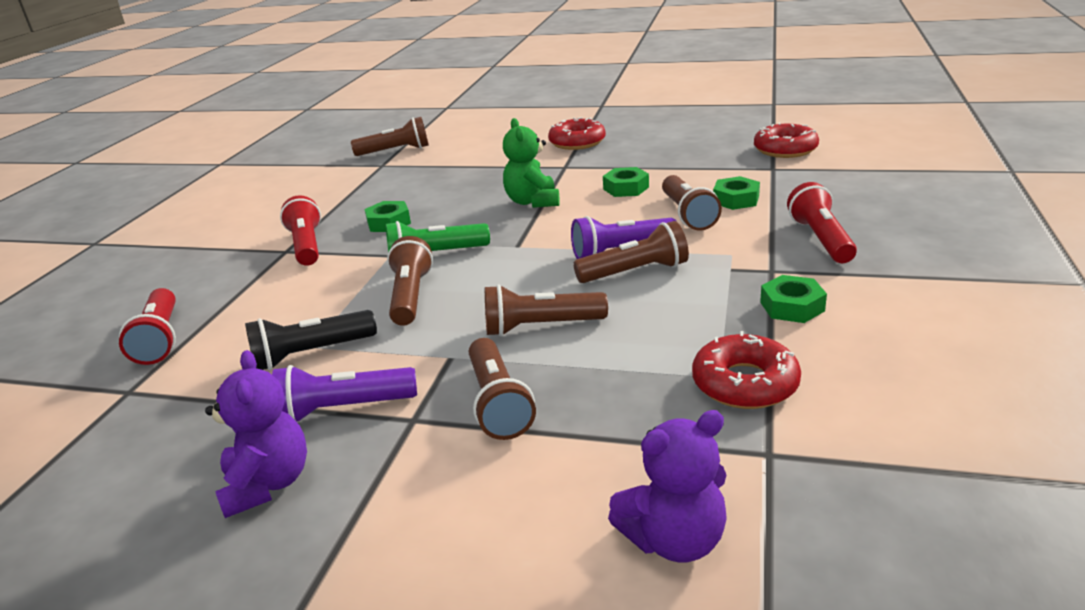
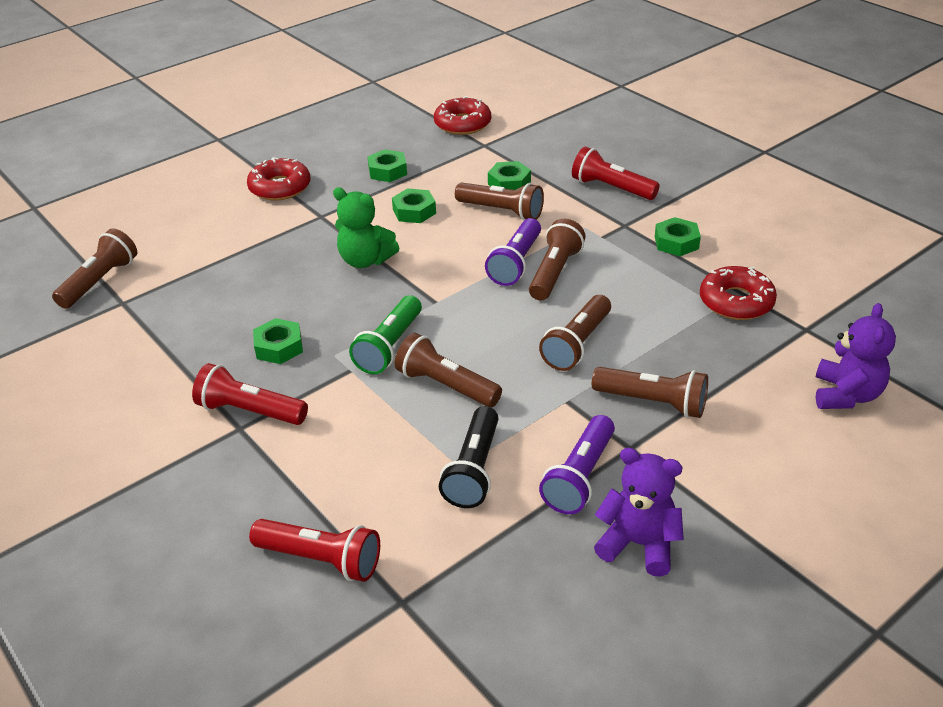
camera: 55 degrees left, 10 degrees up
(662, 158) = (387, 171): none -> green nut

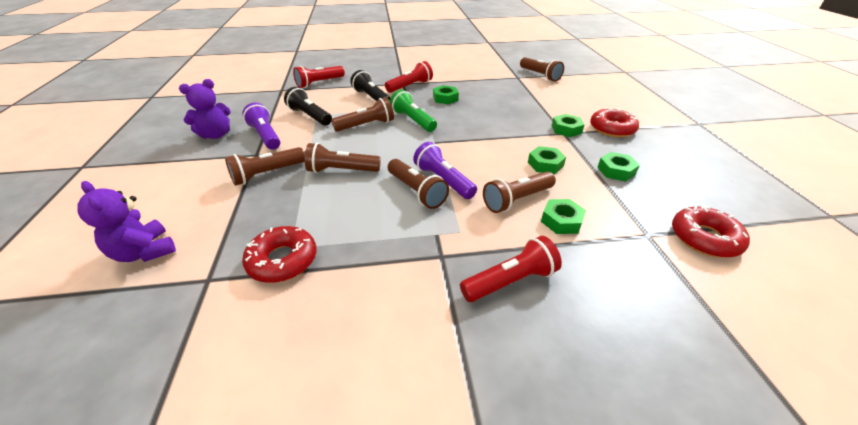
camera: 120 degrees right, 0 degrees up
(339, 435) = (371, 98): none -> black flashlight
(365, 260) = (498, 133): green teddy bear -> none
(577, 344) = (342, 170): brown flashlight -> brown flashlight turned 60 degrees counterclockwise
(676, 242) = (386, 273): green nut -> green nut (566, 129)

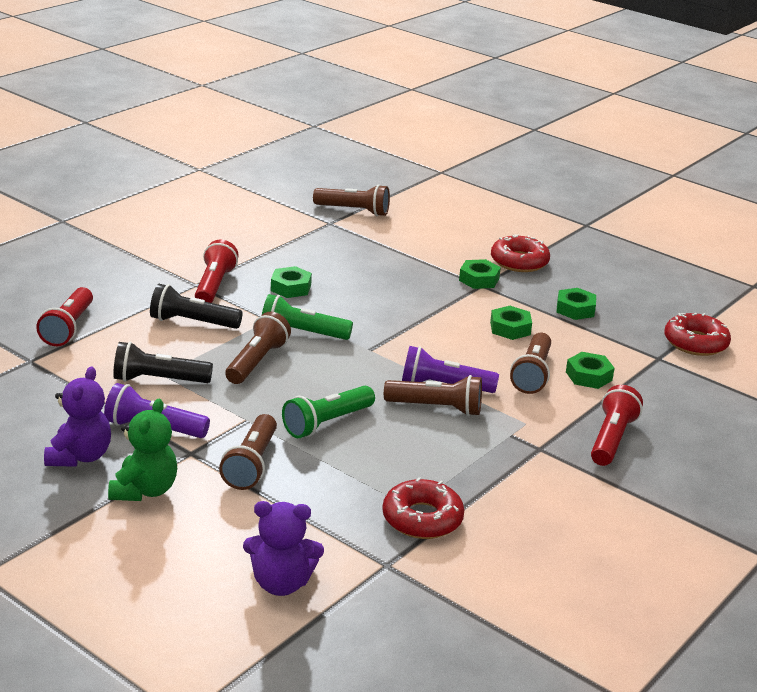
camera: 45 degrees left, 10 degrees down
(204, 162) = (144, 490): none -> green teddy bear
(342, 170) = (326, 423): brown flashlight -> green flashlight

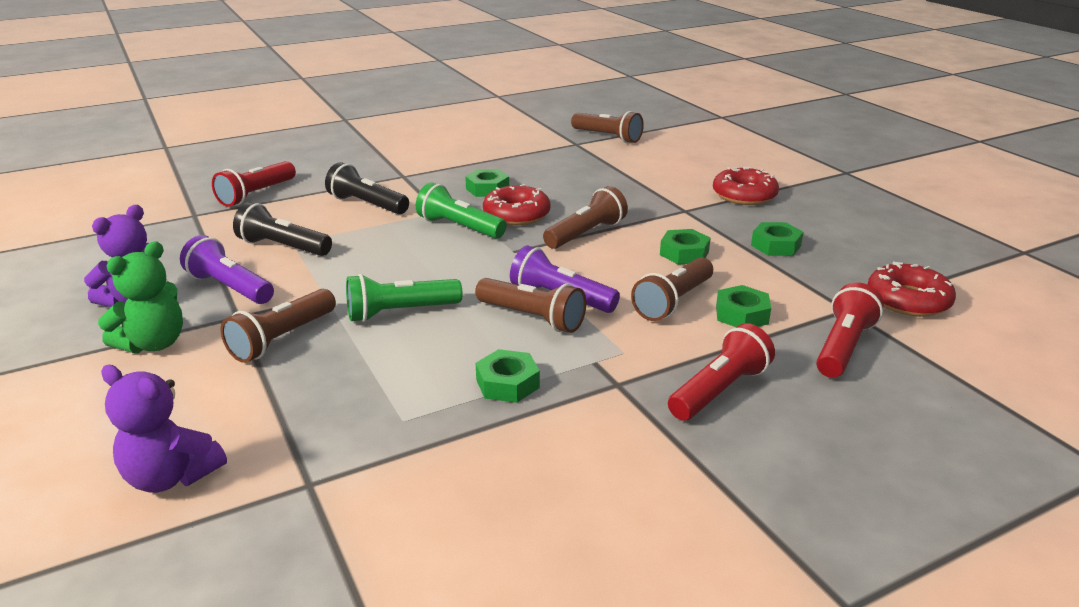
camera: 25 degrees right, 0 degrees up
(214, 286) = (419, 179): red flashlight -> red flashlight (843, 347)
(257, 362) = (390, 245): brown flashlight -> brown flashlight (586, 234)
(422, 518) = (403, 437): red donut -> red donut (516, 214)
(479, 279) = (686, 205): green nut -> green nut (507, 383)

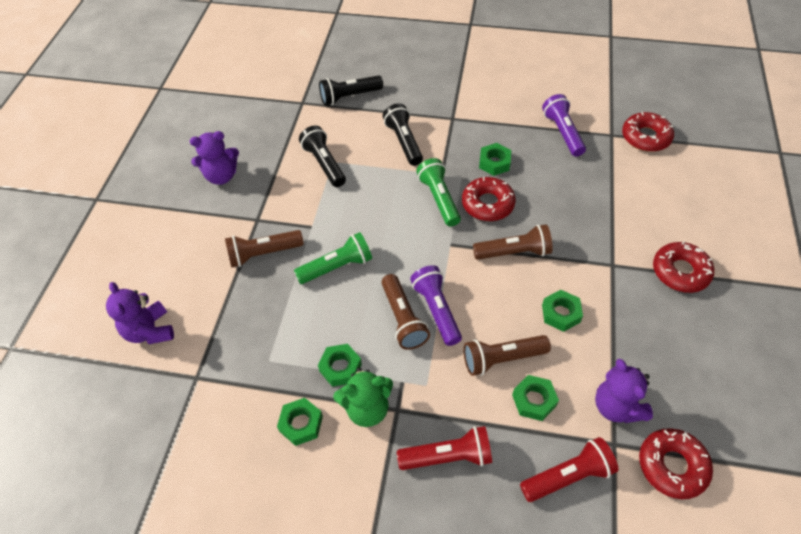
camera: 40 degrees right, 25 degrees up
(154, 344) = (206, 220): green teddy bear -> green teddy bear (367, 408)
(230, 287) = (271, 190): purple flashlight -> purple flashlight (563, 132)
(256, 194) = (349, 96): red flashlight -> black flashlight
(400, 312) = (337, 267): green flashlight -> green flashlight turned 135 degrees clockwise
(607, 137) = (645, 137): brown flashlight -> red donut
(775, 245) = (638, 345): green nut -> green nut (301, 424)
(814, 287) = (616, 406): none -> purple teddy bear

